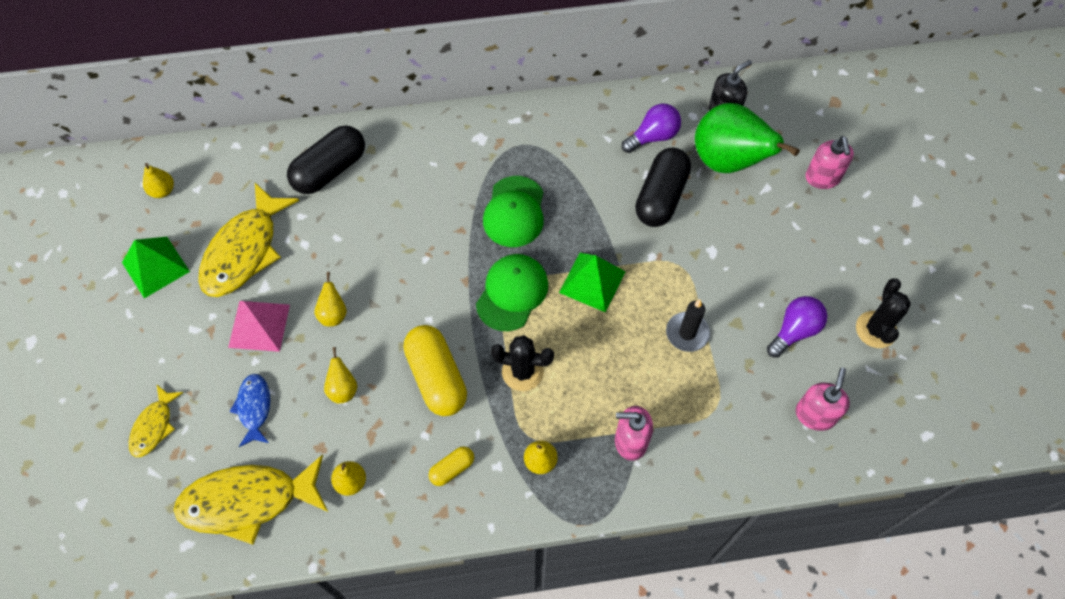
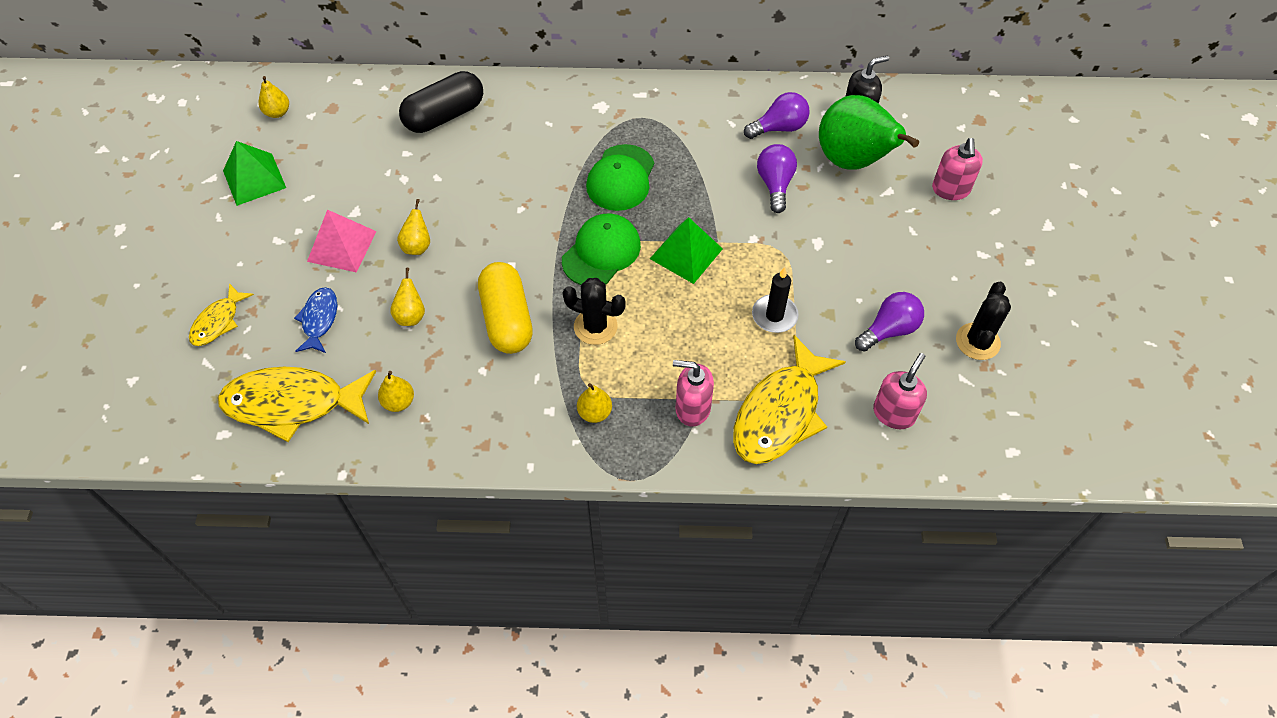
camera: 10 degrees right, 5 degrees down
(245, 251) = (344, 176): yellow fish -> yellow fish (780, 413)
(452, 469) = (503, 406): yellow capsule -> none
(661, 197) = (775, 184): black capsule -> purple light bulb

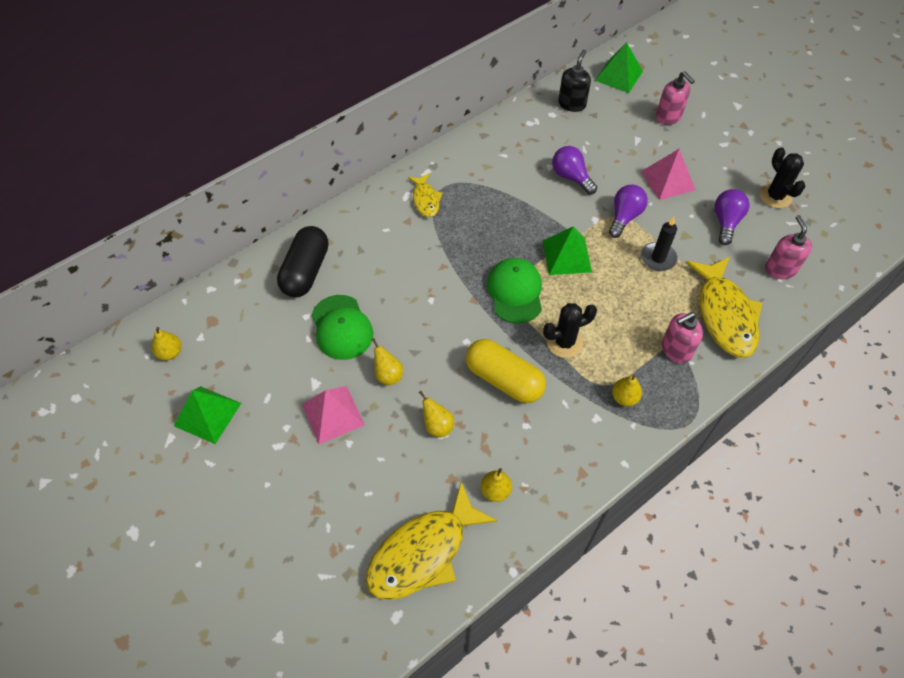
camera: 40 degrees left, 0 degrees up
(218, 321) = (299, 539): yellow fish -> yellow fish (425, 200)
(319, 320) = (375, 478): blue fish -> none
(621, 178) = (474, 235): green cap -> green cap (342, 327)
(779, 128) = (535, 140): purple light bulb -> purple light bulb (624, 217)
(853, 161) = (599, 133): green pear -> none
(874, 250) = (668, 180): none -> pink pyramid
(943, 116) = (618, 75): none -> green pyramid

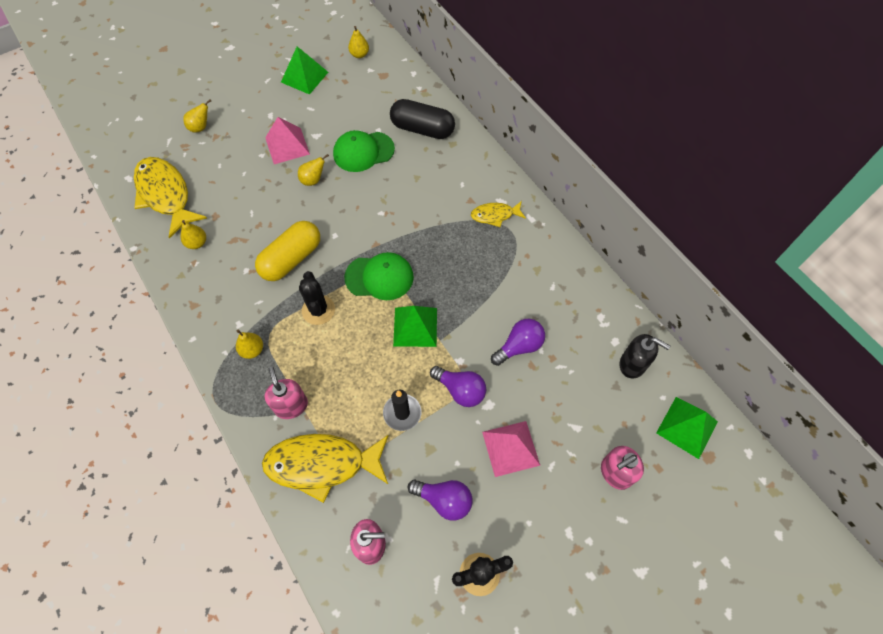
camera: 95 degrees right, 5 degrees up
(437, 426) = (261, 210): yellow pear -> yellow pear (200, 127)

